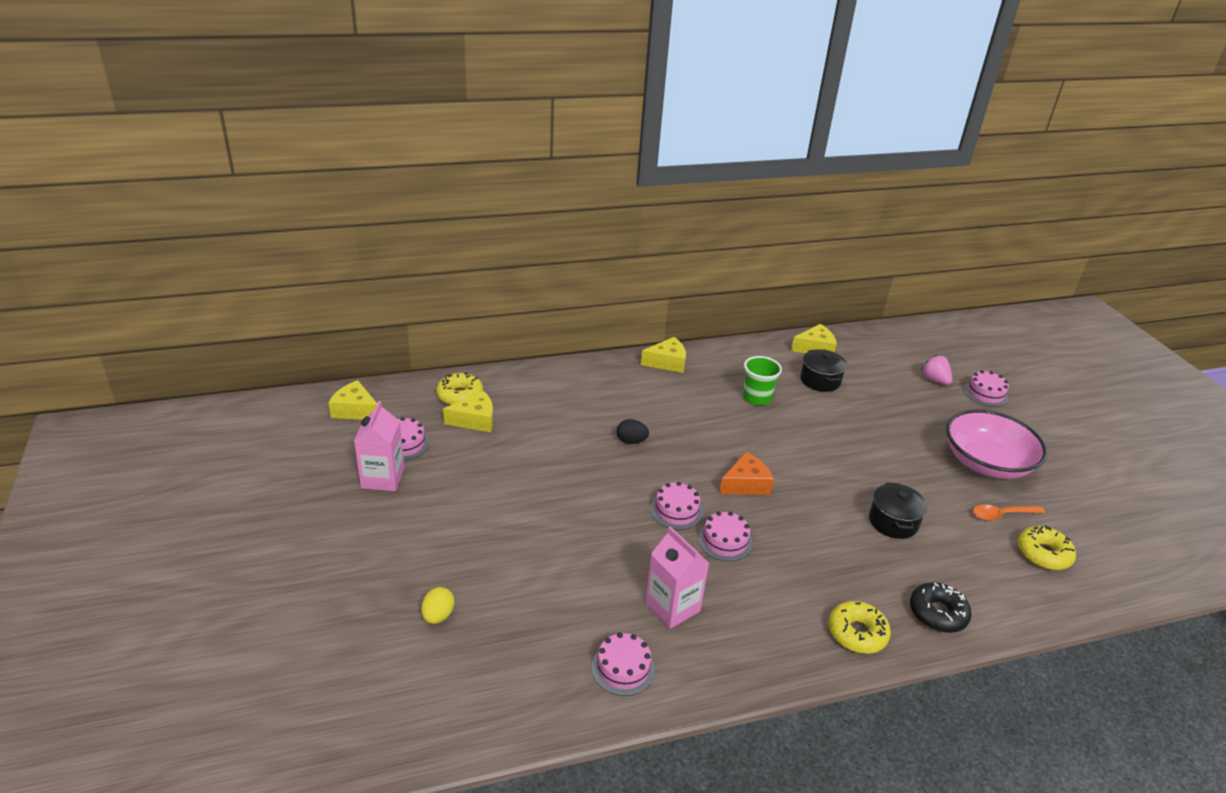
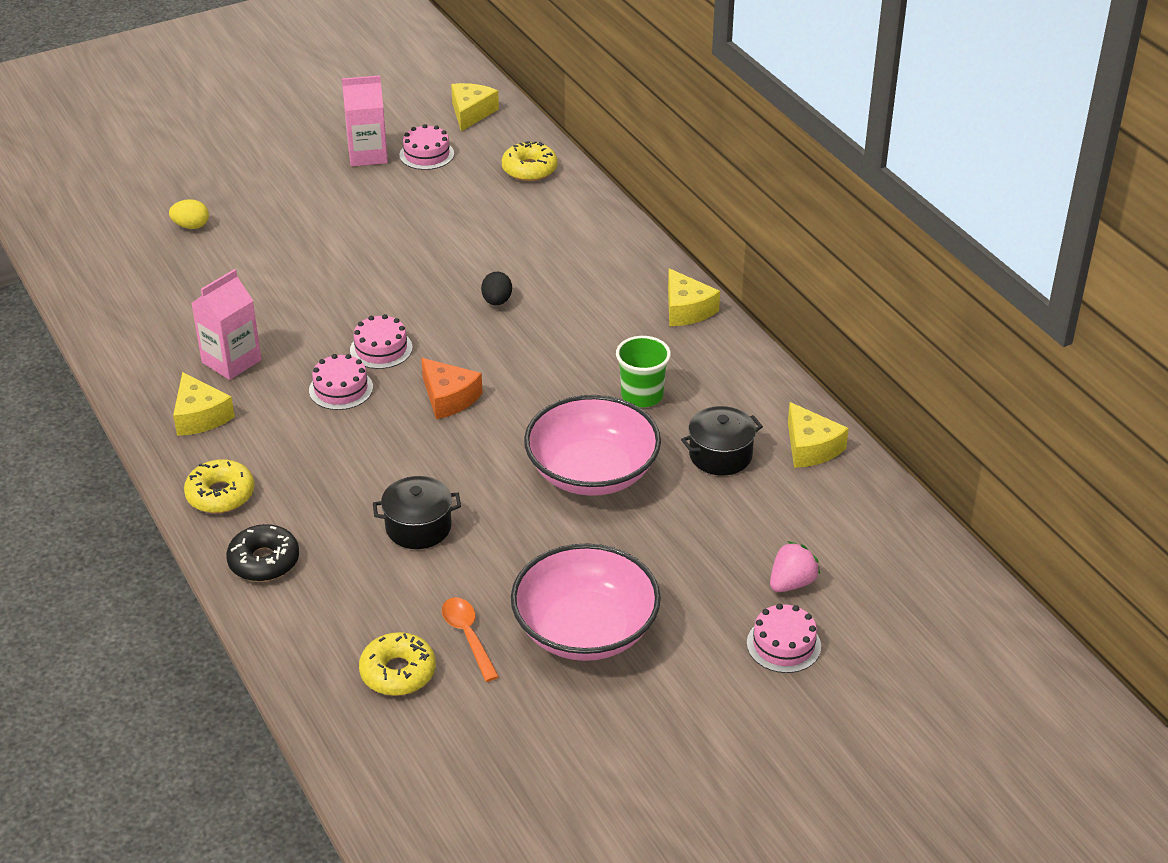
camera: 80 degrees right, 5 degrees up
(475, 420) = (488, 188): yellow cheese -> yellow cheese (200, 416)
(623, 668) = (147, 339): pink cake -> none
(834, 433) = (592, 472): none -> pink bowl

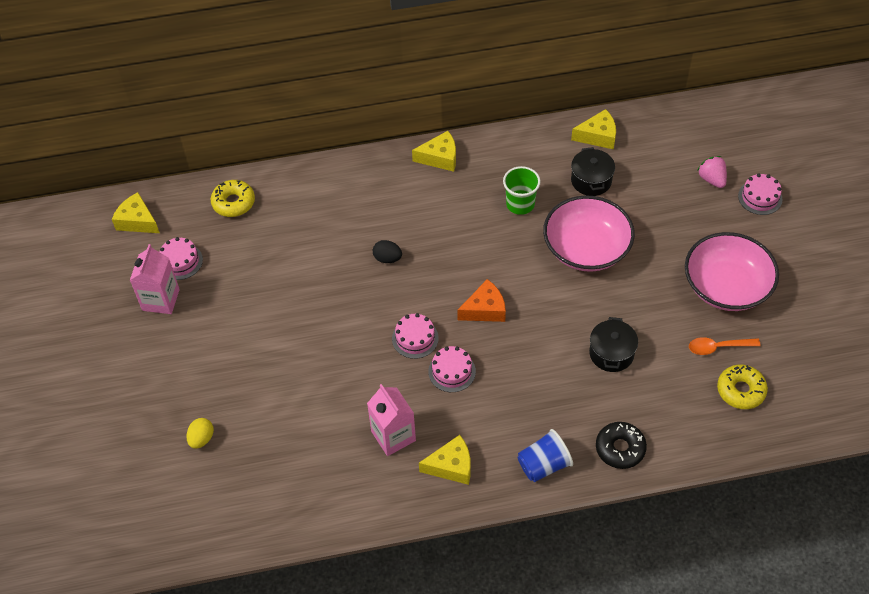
camera: 70 degrees left, 15 degrees up
(220, 494) = (543, 465): yellow donut -> blue cup

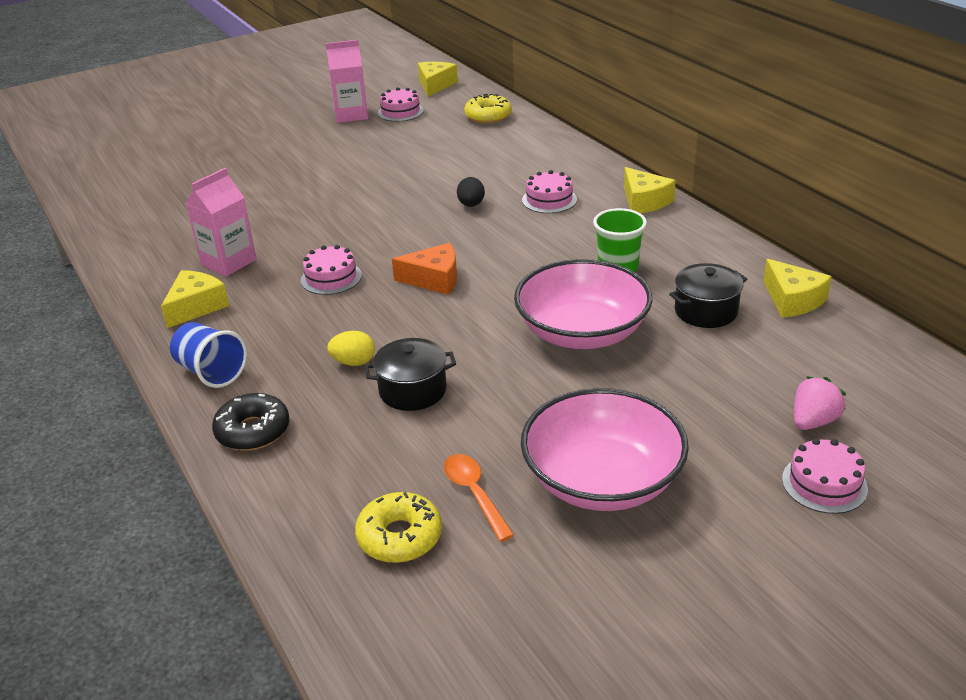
camera: 70 degrees right, 20 degrees down
(201, 439) = (199, 168): yellow egg -> yellow egg (354, 362)
(415, 338) = (368, 245): pink cake -> pink cake (549, 200)
(451, 466) = (196, 307): yellow cheese -> yellow cheese turned 120 degrees counterclockwise
(485, 309) = (434, 279): orange cheese -> orange cheese turned 45 degrees counterclockwise

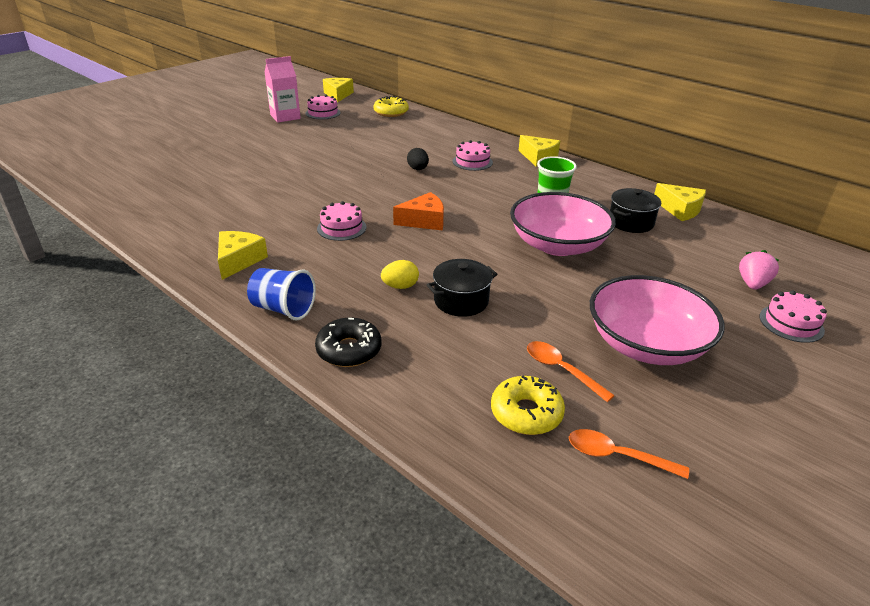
camera: 20 degrees left, 0 degrees up
(228, 262) = (247, 225): pink carton -> none
(469, 605) = (617, 456): none -> orange spoon

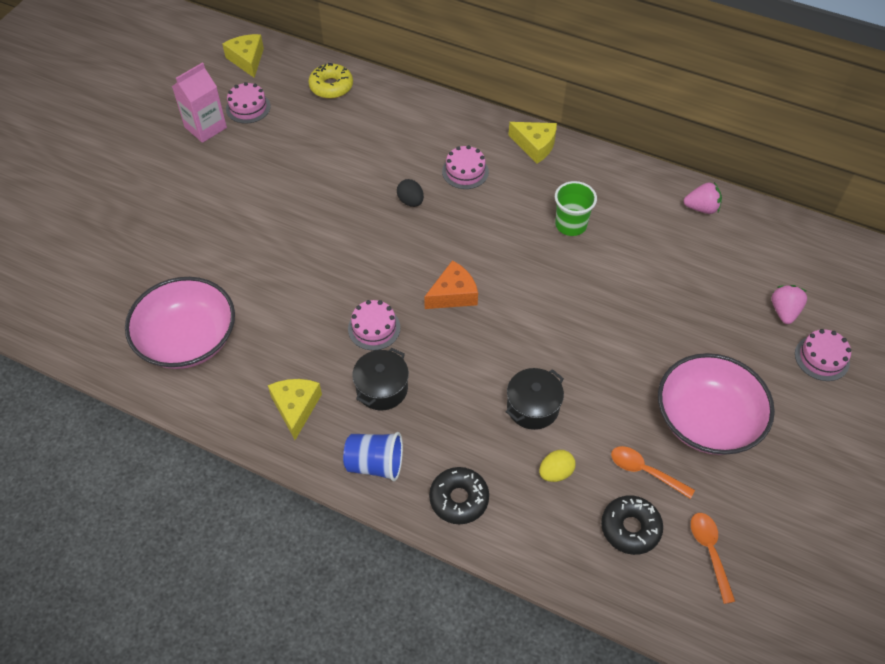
camera: 15 degrees left, 20 degrees up
(400, 286) = (469, 402): yellow egg -> yellow egg (555, 472)
(526, 413) = (630, 528): yellow donut -> black donut
(557, 245) = (597, 299): pink bowl -> pink bowl (188, 339)
(617, 456) = (710, 552): orange spoon -> orange spoon turned 75 degrees clockwise
(630, 222) = (658, 243): black pot -> black pot (382, 388)
(680, 209) = (701, 208): yellow cheese -> pink strawberry

